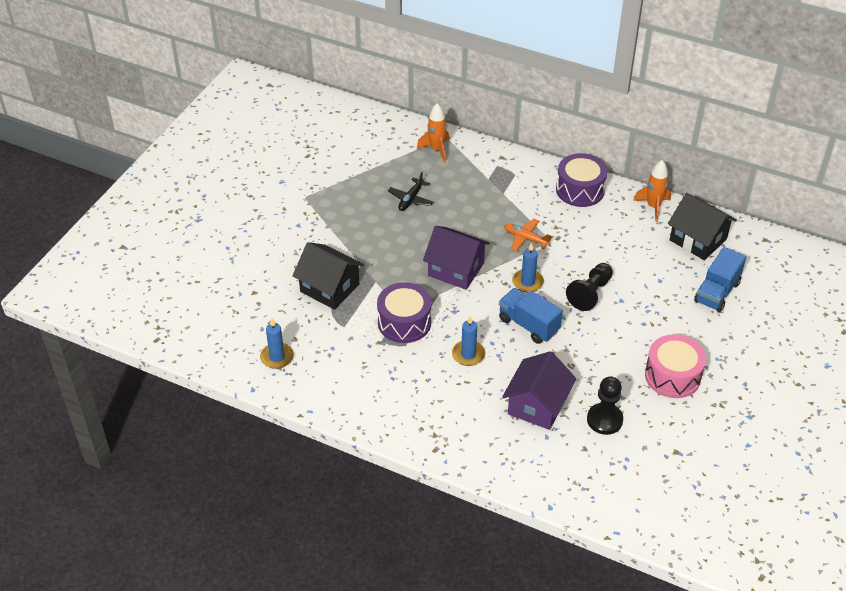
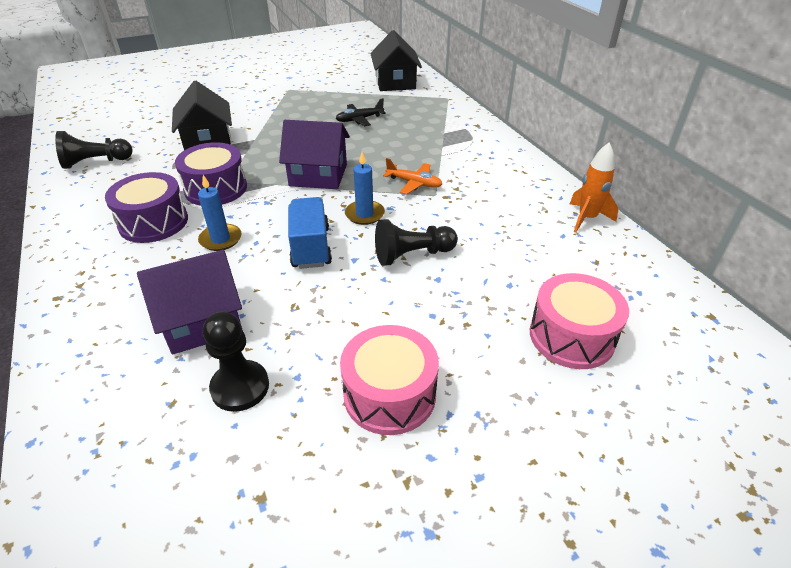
camera: 40 degrees right, 5 degrees down
(277, 357) = (96, 162): blue candle -> black pawn
(436, 150) = (428, 102): orange rocket -> none
(455, 269) = (318, 175): purple house -> purple house turned 60 degrees counterclockwise
(526, 238) = (414, 183): orange plane -> orange plane turned 135 degrees clockwise
(580, 190) = (521, 173): purple drum -> purple drum (153, 222)
(698, 240) = (609, 271): black house -> black house (395, 82)
(717, 292) = (571, 336): blue truck -> pink drum

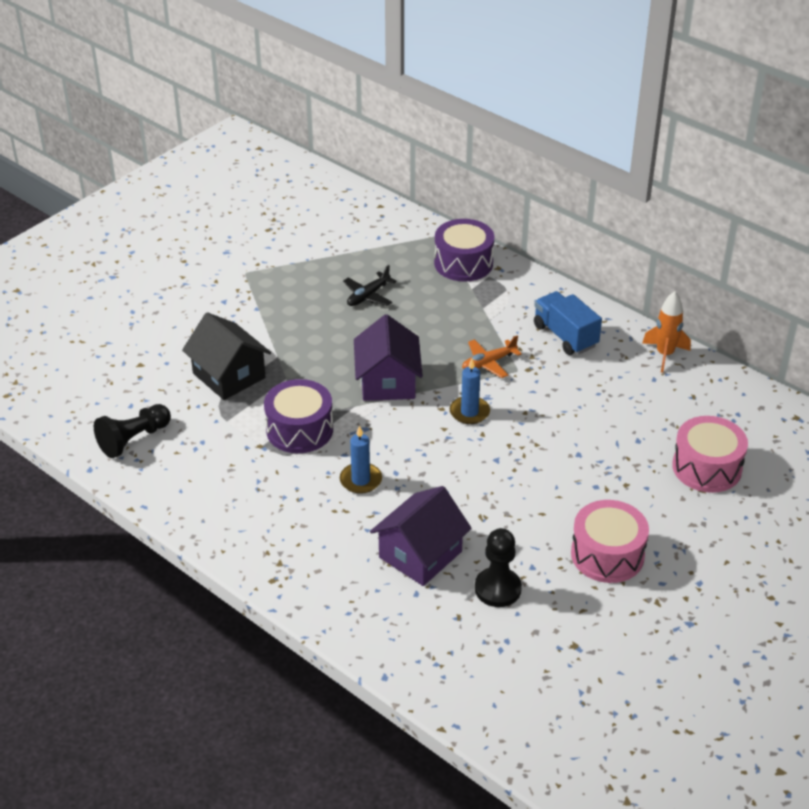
camera: 25 degrees left, 0 degrees up
(153, 222) = (277, 484): purple drum -> purple drum (463, 263)
(311, 247) = (449, 461): blue truck -> blue truck (565, 336)
(318, 175) = (387, 382): purple house -> purple house turned 75 degrees counterclockwise
(395, 82) = (363, 227): black house -> none
(412, 255) = (542, 439): black pawn -> none
(414, 183) = (488, 363): orange plane -> orange plane turned 150 degrees clockwise

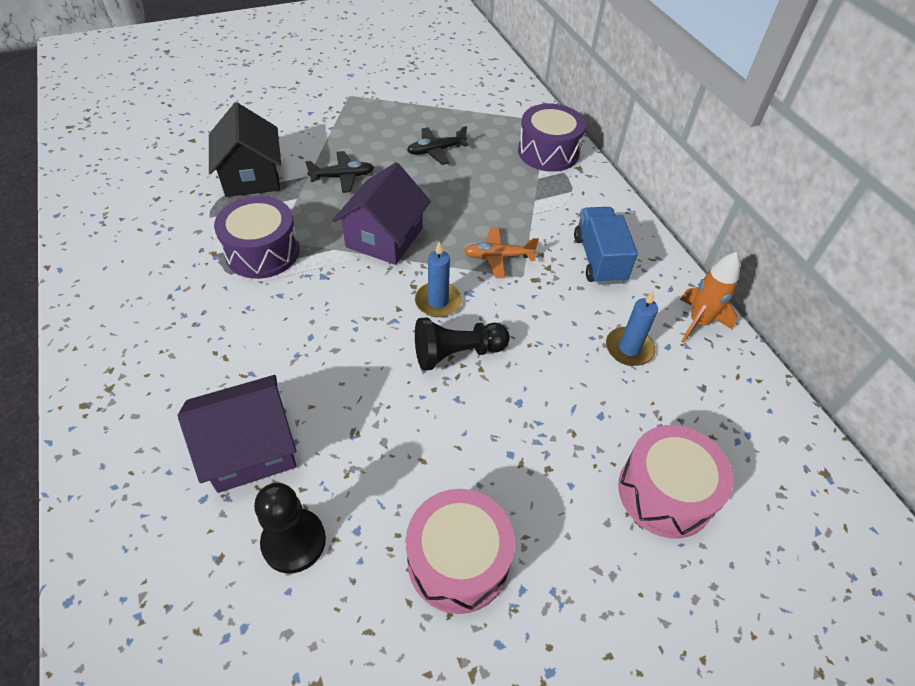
camera: 25 degrees right, 10 degrees up
(133, 439) = (118, 202): black pawn -> black pawn (457, 353)
(308, 347) = (342, 177): none -> black plane
(360, 480) = (269, 330): blue candle -> blue candle (629, 348)

